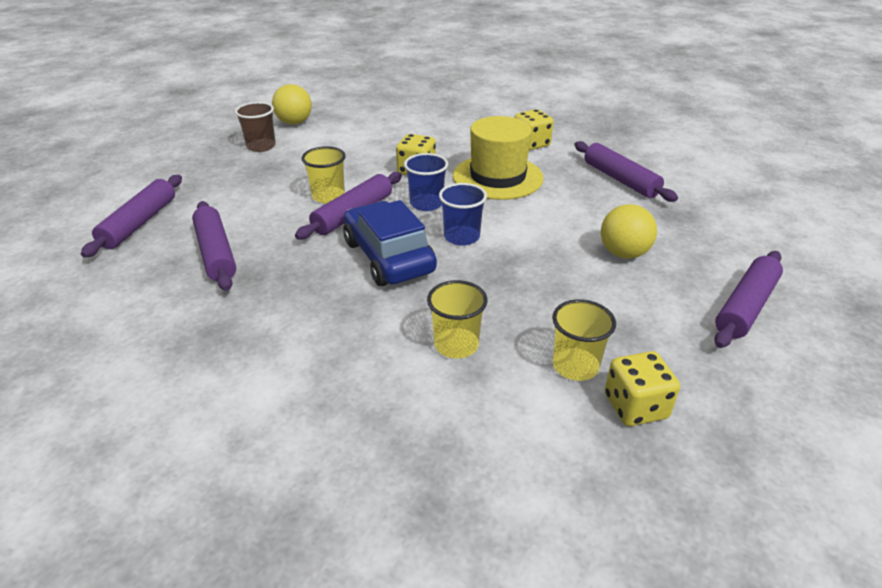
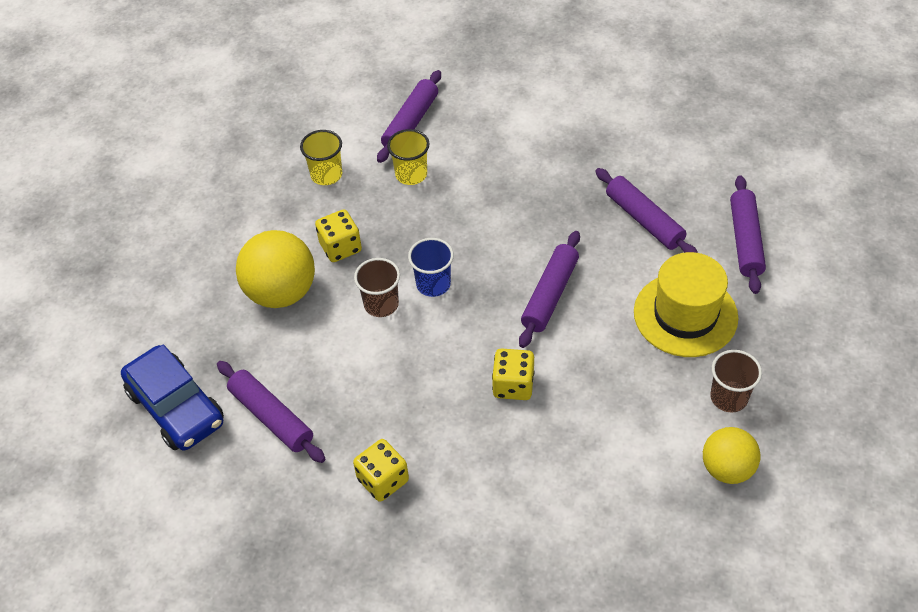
camera: 170 degrees right, 15 degrees up
(328, 196) = (589, 317): yellow cup -> none
(388, 257) = (491, 246): blue car -> blue car (176, 407)
(426, 204) = (482, 326): blue cup -> none
(497, 177) = (415, 392): yellow hat -> yellow hat (685, 315)
(518, 230) = (381, 304): none -> brown cup
(623, 253) = (281, 292): yellow ball -> yellow ball, size x1.55
(635, 406) = (289, 155): yellow dice -> yellow dice (340, 247)
(745, 307) = (190, 251): purple rolling pin -> purple rolling pin (411, 123)

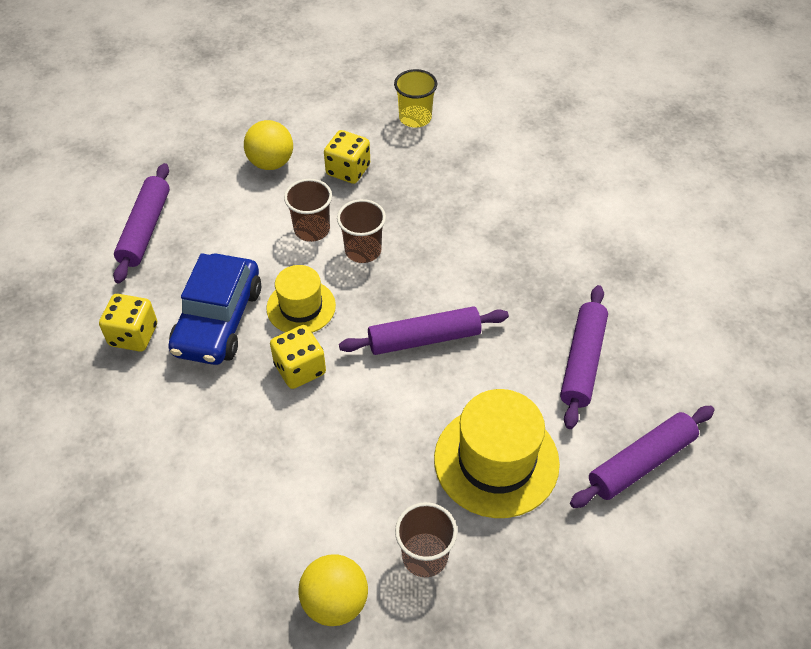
camera: 50 degrees right, 0 degrees up
(176, 407) = (114, 170): blue car -> blue car (218, 320)
(281, 292) = (271, 163): yellow ball -> yellow ball, size x0.65
(411, 123) = (524, 134): purple rolling pin -> none
(411, 174) = (468, 167): yellow cup -> none
(433, 284) = (363, 250): blue cup -> brown cup
(454, 353) = (301, 307): none -> yellow hat

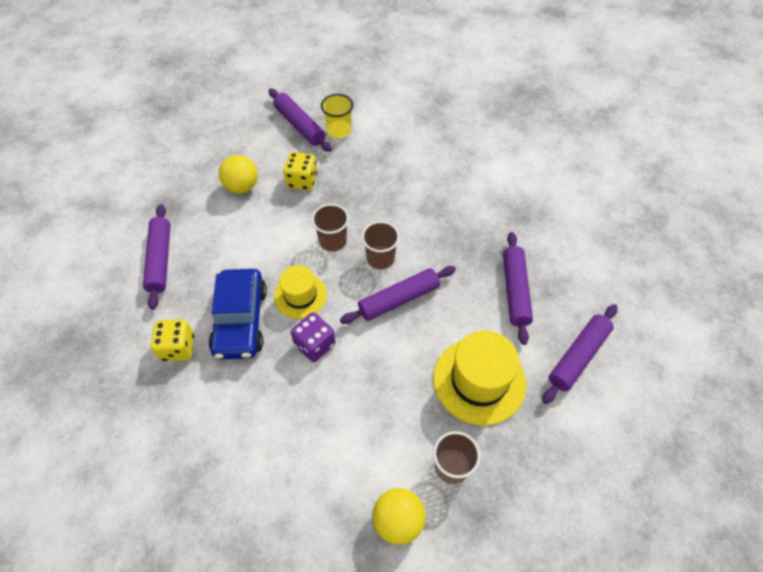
camera: 15 degrees left, 5 degrees up
(300, 369) = (315, 344): yellow dice -> purple dice
(312, 229) = (289, 233): brown cup -> brown cup (380, 258)
(367, 103) = (299, 125): none -> purple rolling pin

